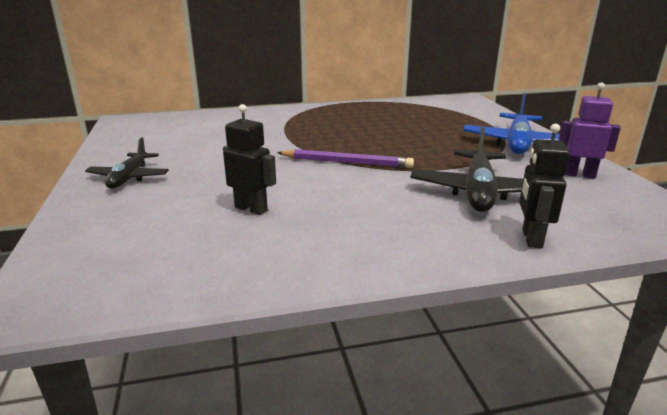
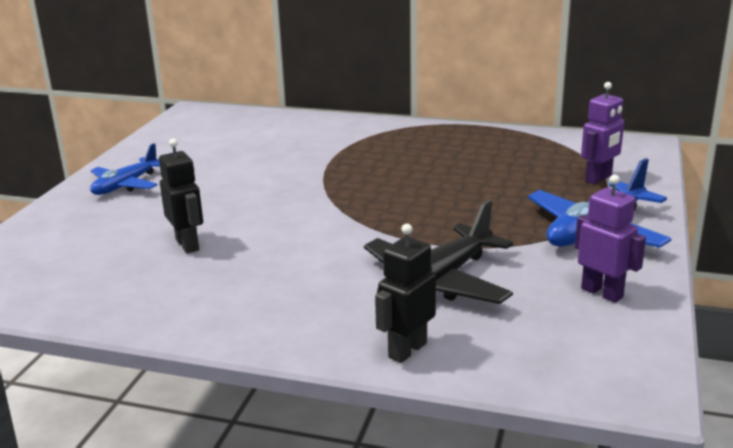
camera: 30 degrees right, 0 degrees up
(129, 178) = (126, 185): black plane -> blue plane
(346, 162) = (345, 212): purple pencil -> none
(473, 118) = (599, 179): none -> purple robot

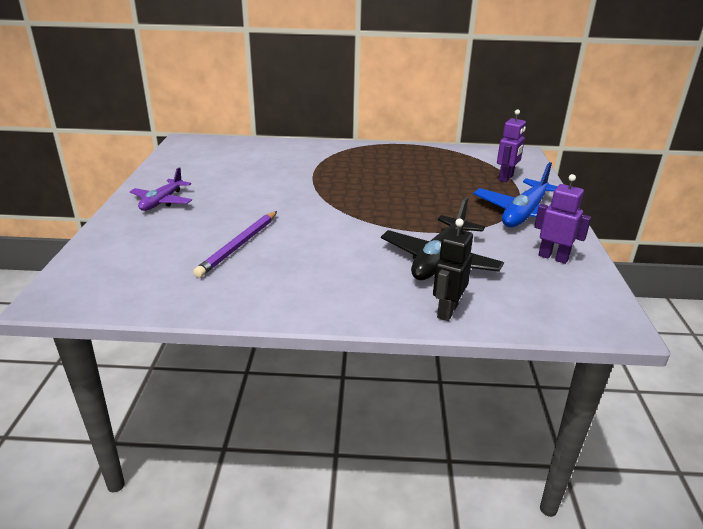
camera: 15 degrees left, 5 degrees up
(126, 185) = (162, 201): blue plane -> purple plane
(188, 245) = (239, 245): black robot -> purple pencil

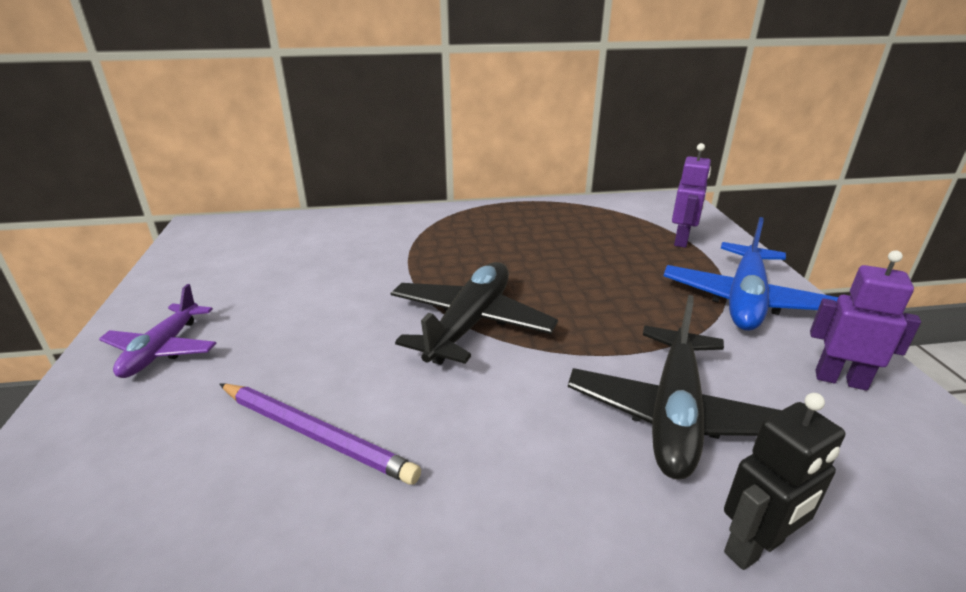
camera: 10 degrees left, 0 degrees up
(239, 245) = (314, 434): purple pencil -> purple pencil turned 75 degrees counterclockwise
(340, 208) = (469, 324): none -> black plane
(447, 311) = (754, 548): black robot -> black robot turned 135 degrees counterclockwise

